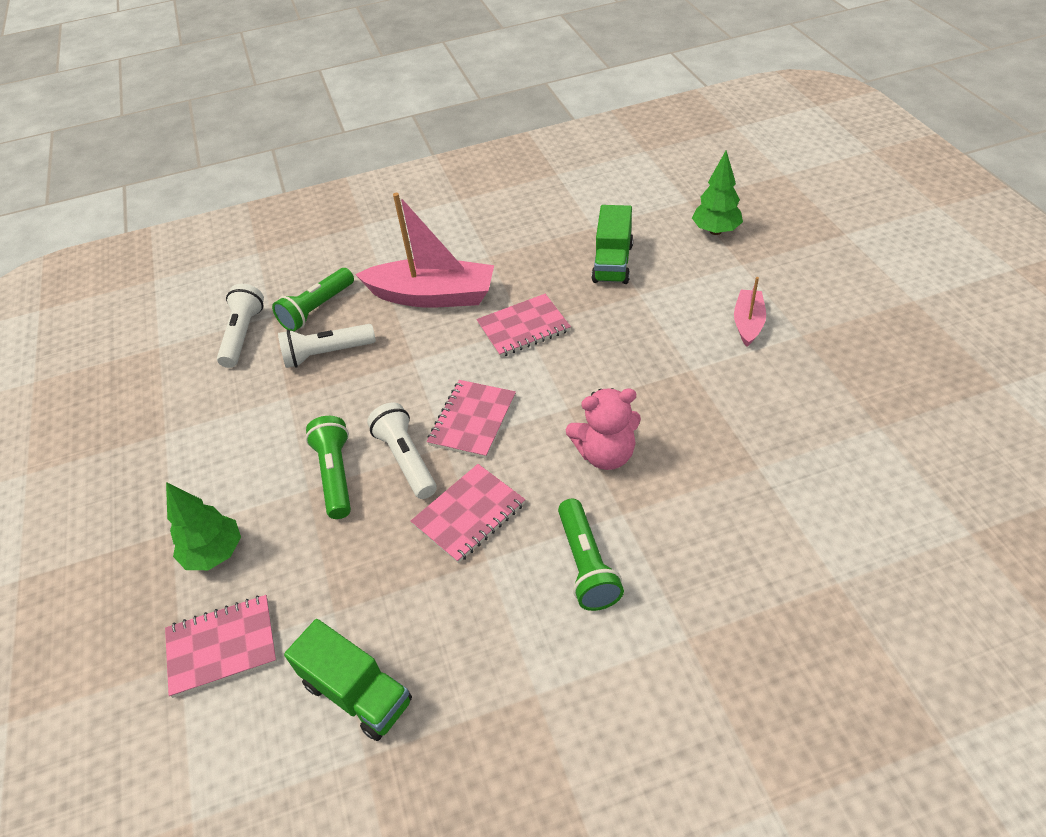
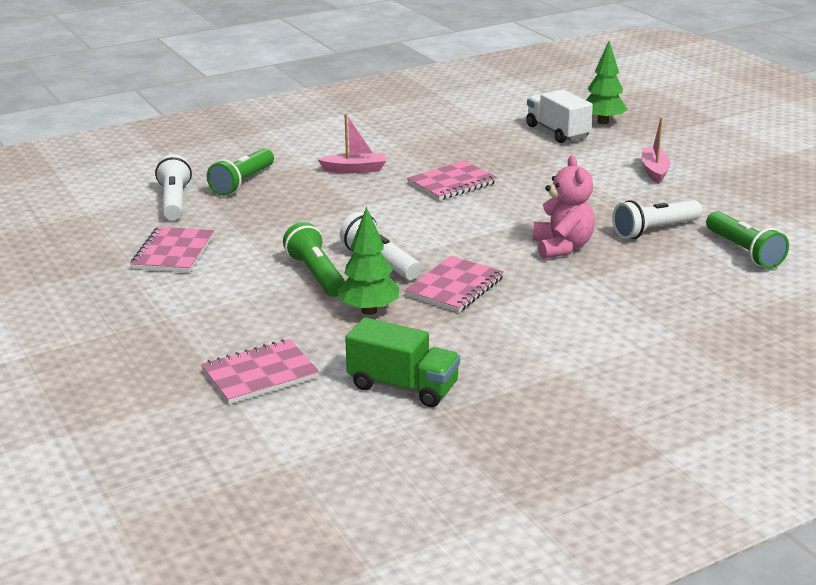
camera: 15 degrees left, 20 degrees down
(215, 553) = (222, 326): green tree -> green tree (369, 311)
(327, 354) = (268, 208): white flashlight -> white flashlight (654, 230)
(432, 296) = (355, 170): pink boat -> pink boat, size x0.51
(472, 420) = (431, 237): pink notebook -> pink notebook (173, 252)
(586, 564) = (573, 305): green flashlight -> green flashlight (743, 251)
(605, 454) = (562, 247): pink teddy bear -> pink teddy bear turned 75 degrees counterclockwise
(612, 263) = (517, 143): green truck -> none
(661, 246) = (557, 132): none -> white truck

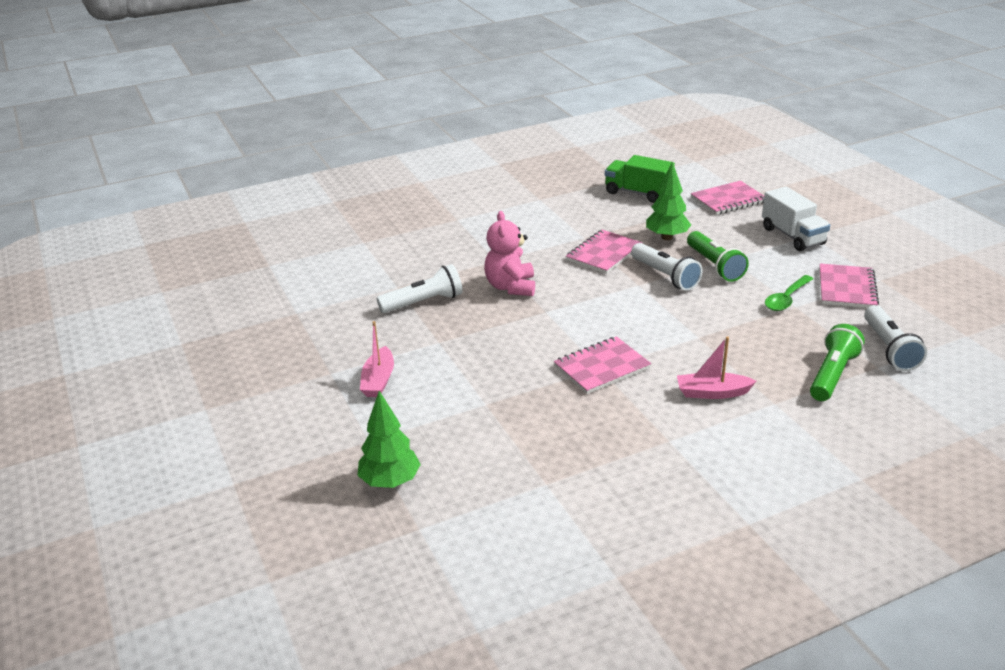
camera: 175 degrees left, 5 degrees up
(248, 241) = (786, 299): none -> green spoon
(557, 132) = (459, 460): white truck -> white truck (792, 236)
(743, 251) = (363, 280): green flashlight -> none

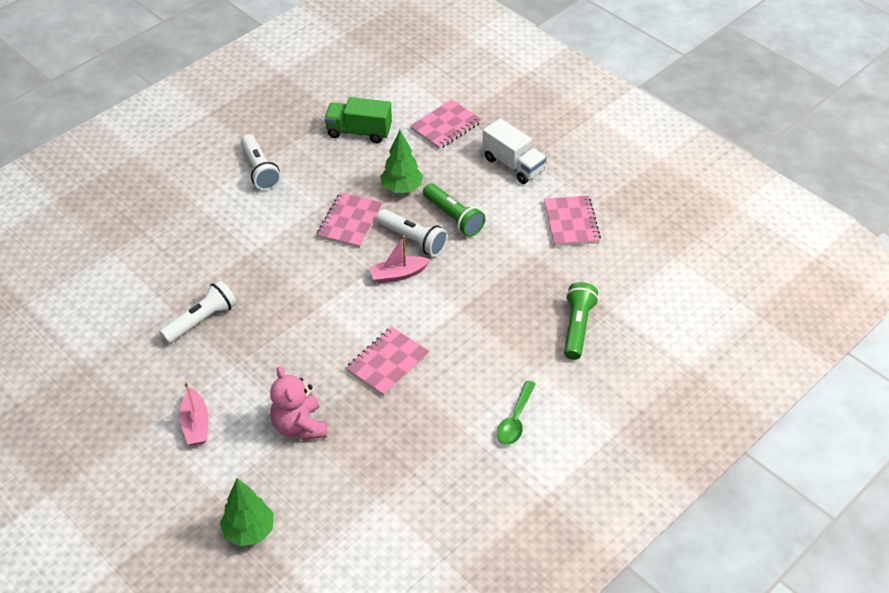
camera: 20 degrees left, 15 degrees up
(511, 287) = (277, 283): pink teddy bear -> pink teddy bear (299, 426)
(712, 393) = (486, 370): pink boat -> pink boat (398, 274)
(786, 299) = (523, 246): green spoon -> green spoon (515, 420)
(889, 348) = (616, 287): white flashlight -> white flashlight (259, 170)

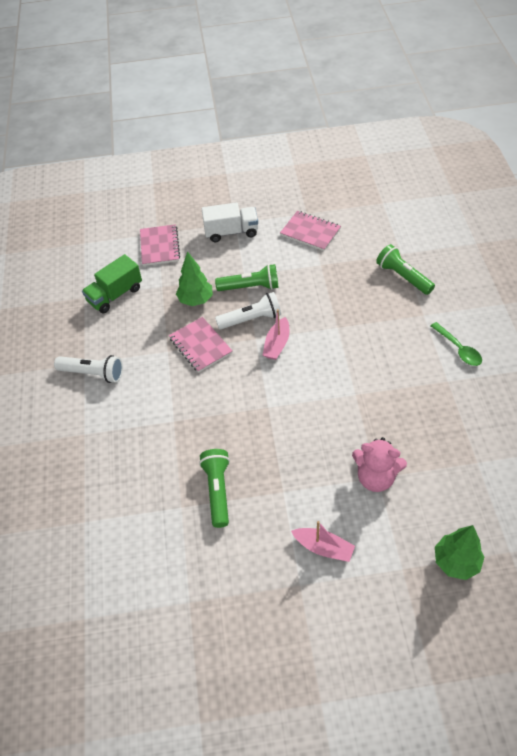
camera: 50 degrees left, 5 degrees up
(201, 320) = (217, 491): white flashlight -> green flashlight
(387, 363) = (355, 393): pink notebook -> none

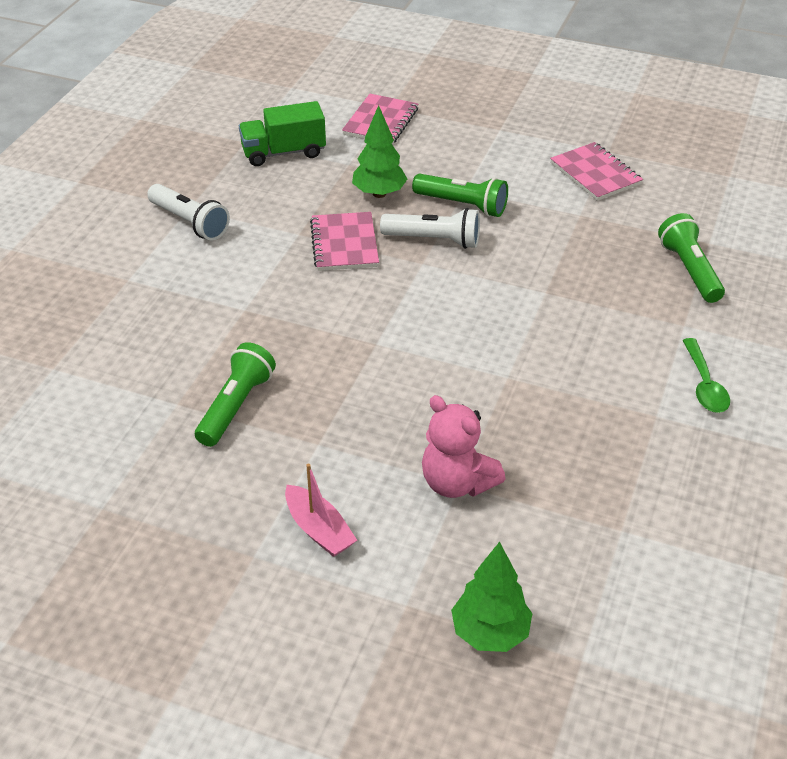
camera: 25 degrees right, 10 degrees down
(231, 232) = (486, 138): white truck -> none
(277, 344) = (445, 280): pink boat -> none

